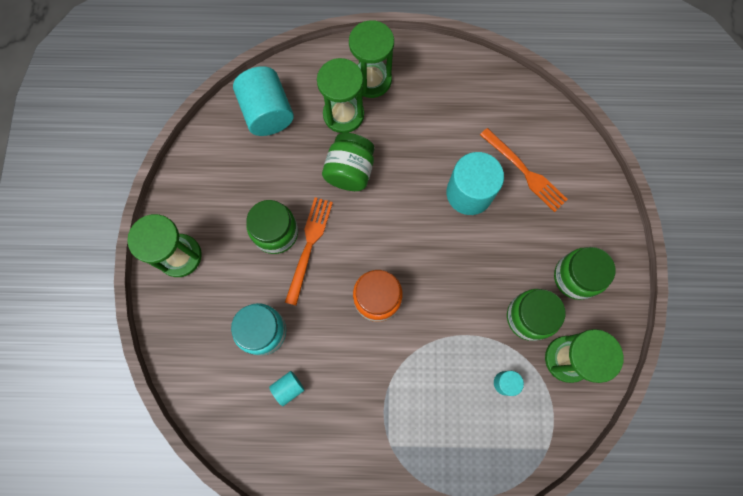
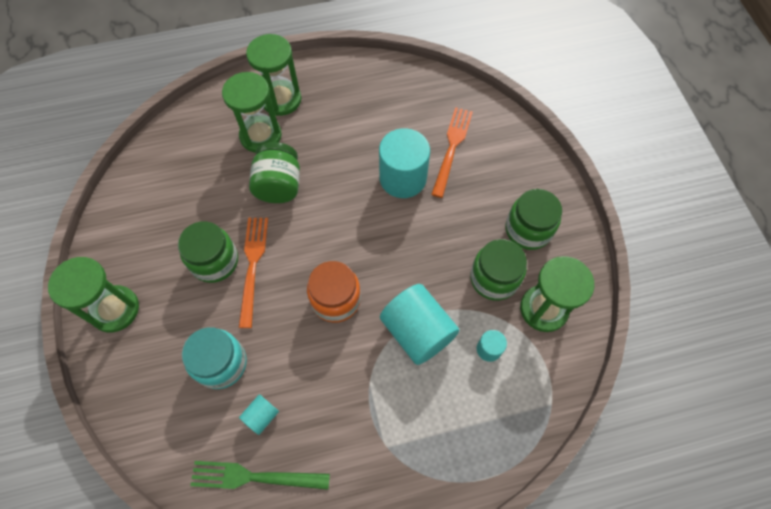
camera: 15 degrees left, 10 degrees down
(267, 112) = (183, 151): turquoise cylinder -> turquoise cylinder (417, 331)
(270, 439) = (253, 477): none -> green fork
(525, 172) = (452, 147): orange fork -> orange fork turned 105 degrees counterclockwise

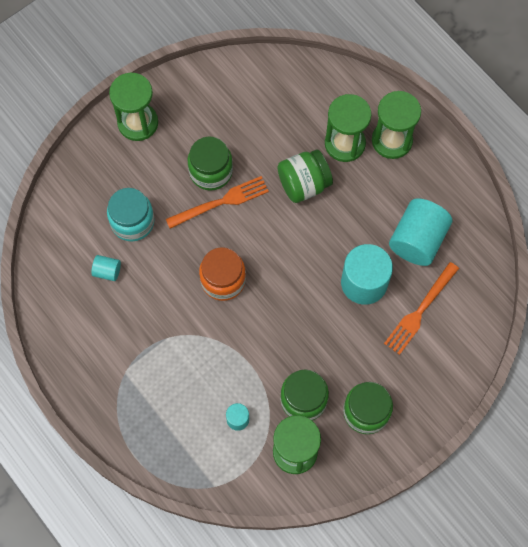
camera: 65 degrees right, 5 degrees up
(253, 477) = (63, 288): green fork -> none
(417, 331) = (226, 356): turquoise cylinder -> turquoise cylinder (417, 240)
(452, 147) = (419, 311): orange fork -> orange fork turned 135 degrees clockwise

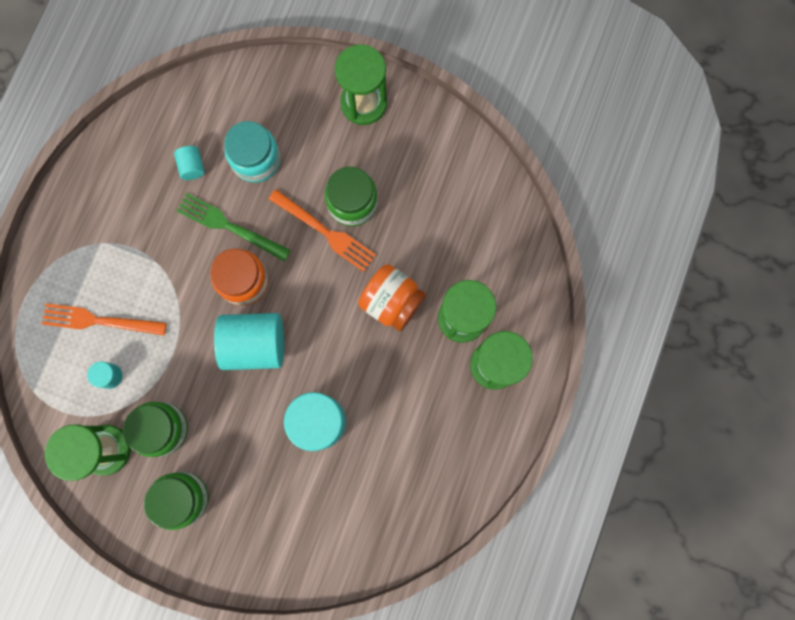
camera: 60 degrees right, 10 degrees up
(172, 269) = (228, 226): none -> green fork
(303, 184) = (392, 302): green jar -> orange jar
(417, 240) = (396, 451): turquoise cylinder -> turquoise cylinder (255, 344)
(419, 311) = (319, 495): orange fork -> orange fork (98, 321)

